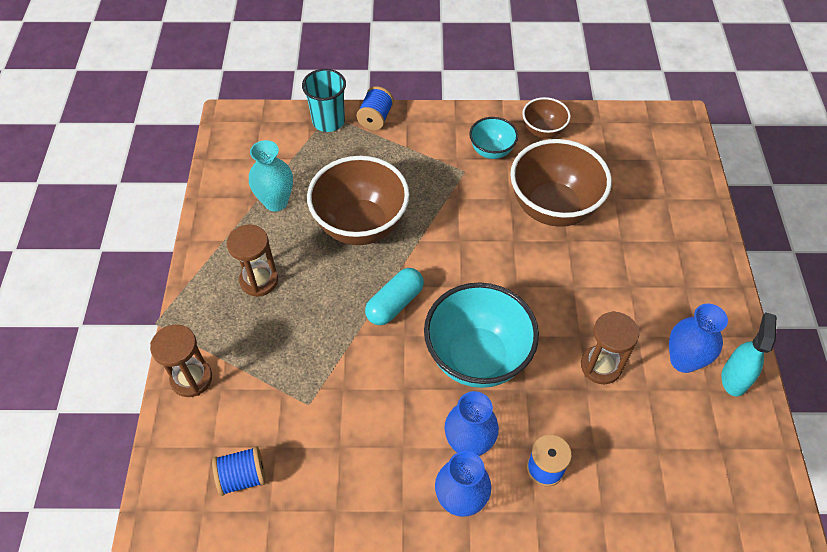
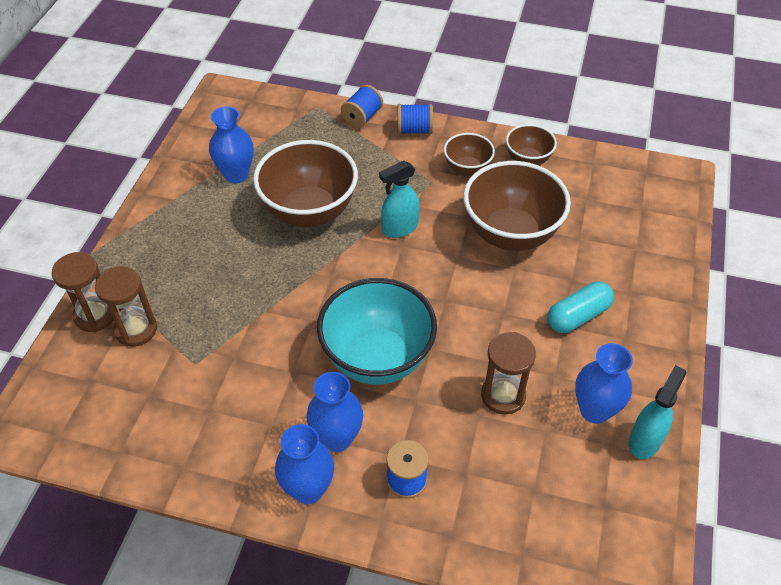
camera: 15 degrees right, 5 degrees down
(242, 477) = (107, 415): blue spool -> blue spool (414, 130)
(259, 280) = (192, 242): brown hourglass -> brown hourglass (136, 330)
(276, 202) = (236, 175): turquoise vase -> blue vase
(328, 121) = (315, 112): turquoise cup -> none
(395, 304) = (314, 290): turquoise capsule -> turquoise capsule (578, 316)
(451, 223) = (399, 228): none -> turquoise spray bottle
(491, 151) = (467, 169): turquoise bowl -> brown bowl

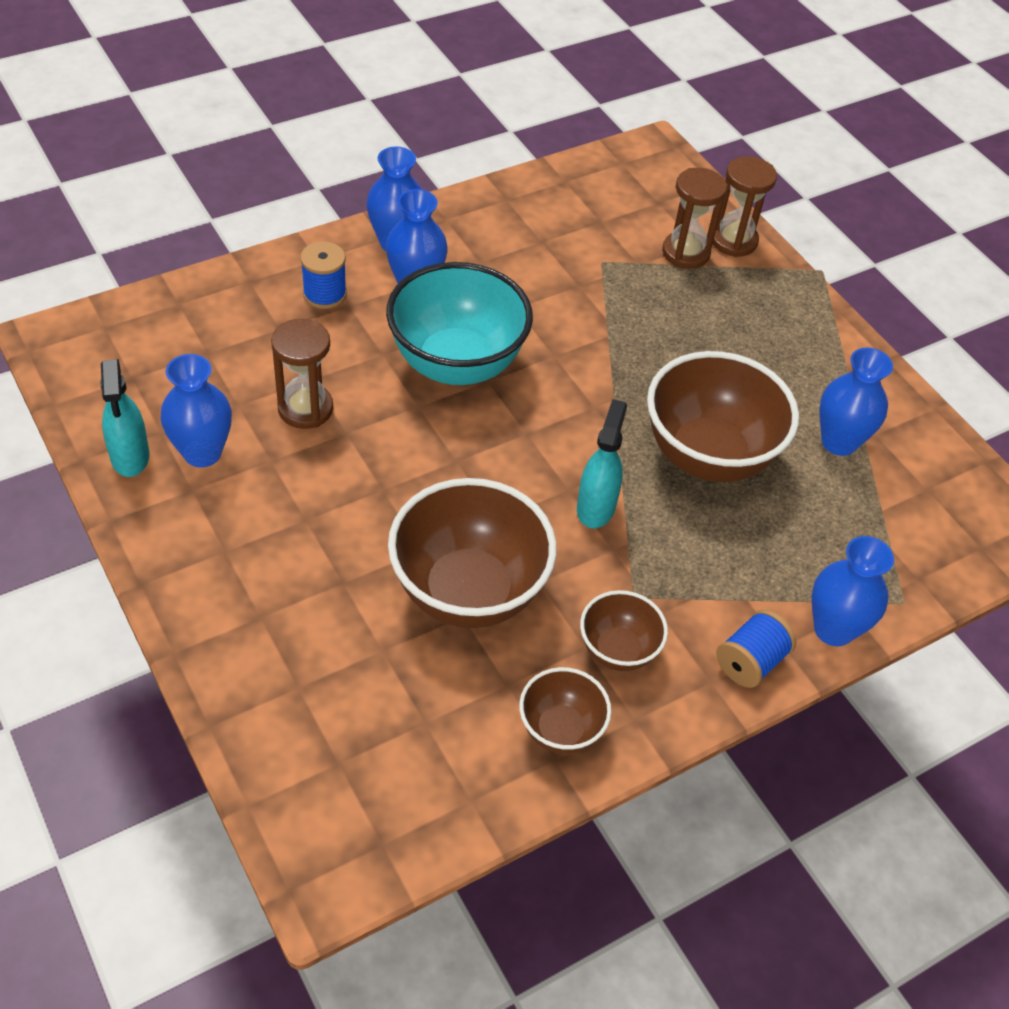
camera: 130 degrees right, 0 degrees up
(362, 117) = (833, 629): blue spool -> blue vase
(578, 316) = (299, 541): turquoise capsule -> none

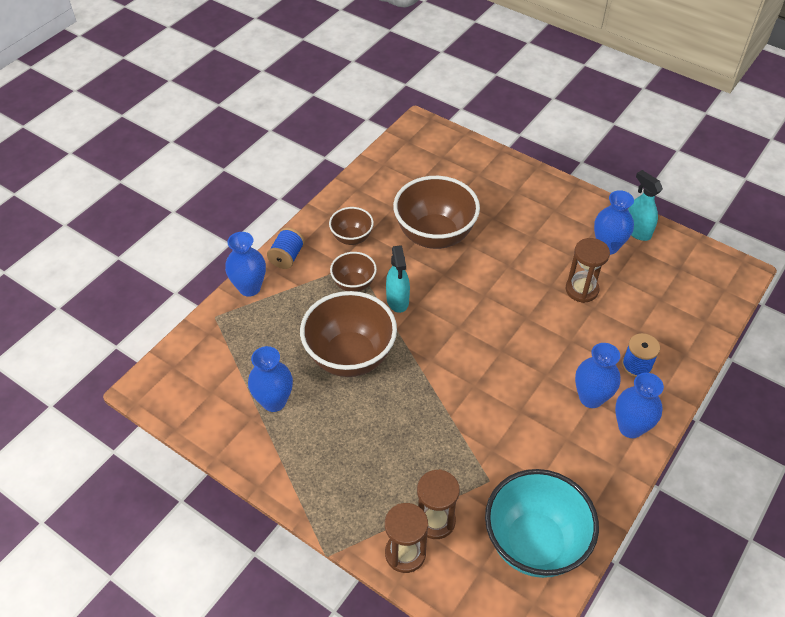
camera: 160 degrees right, 0 degrees up
(456, 364) = (526, 353): turquoise bowl -> turquoise bowl (534, 543)
(560, 729) = (361, 199): brown bowl -> brown bowl (354, 284)

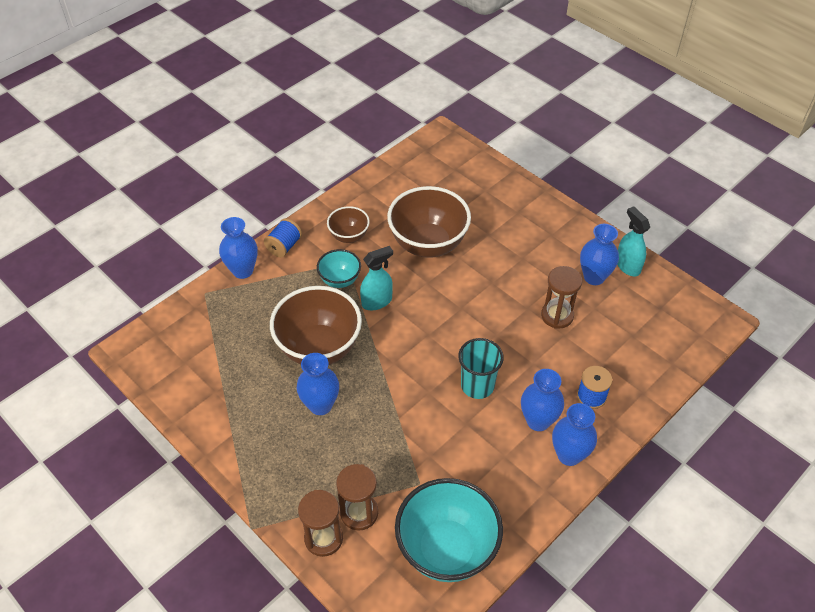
camera: 10 degrees right, 0 degrees up
(274, 401) = (239, 379): blue vase -> blue vase (320, 405)
(354, 284) = (340, 280): brown bowl -> turquoise bowl
(397, 300) = (377, 301): turquoise spray bottle -> turquoise spray bottle turned 120 degrees counterclockwise
(521, 371) = (477, 385): none -> turquoise cup

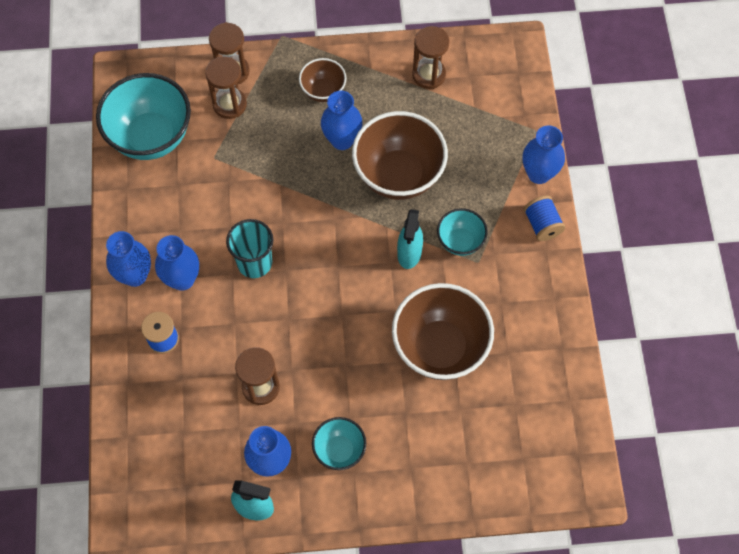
camera: 130 degrees right, 15 degrees up
(206, 389) = (429, 75): none -> brown hourglass
(349, 236) = (509, 287): brown bowl -> brown bowl (323, 91)
(547, 250) = (339, 450): none -> turquoise bowl

